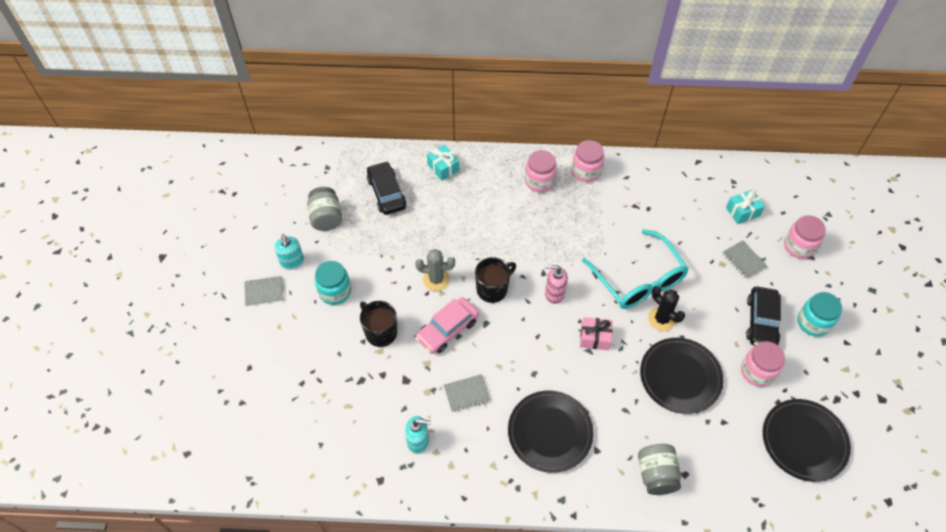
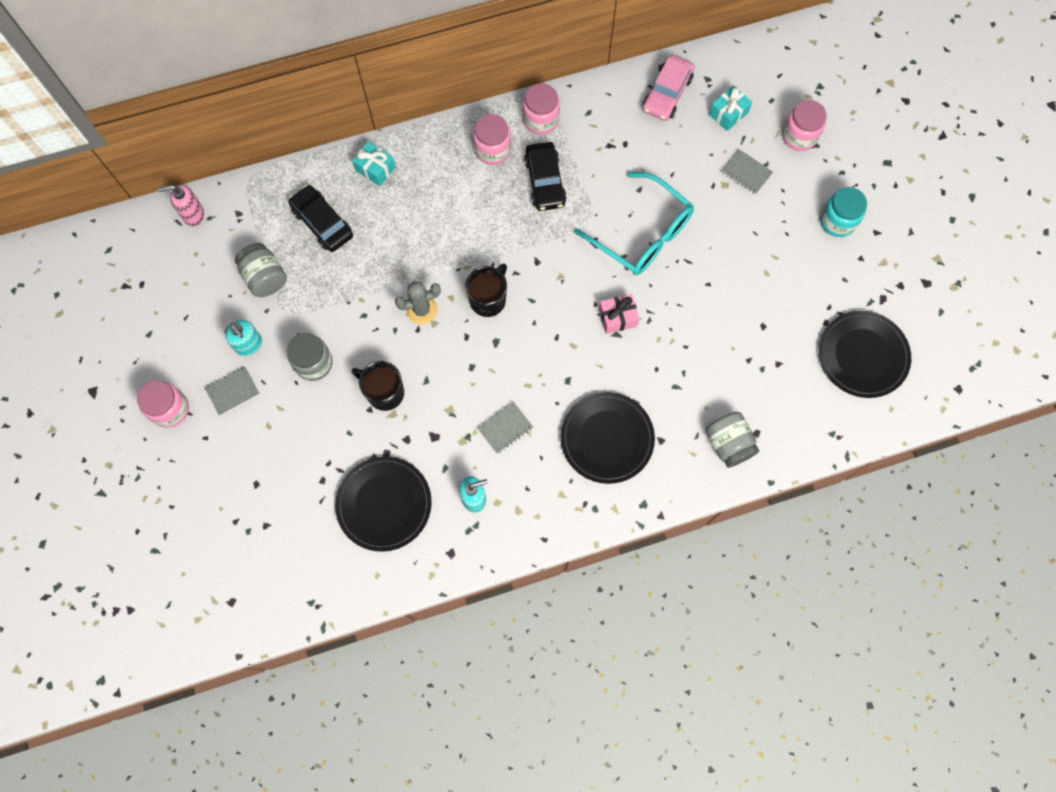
camera: 20 degrees left, 15 degrees up
(335, 291) = (313, 363): turquoise jar -> grey jar
(447, 329) = (456, 363): pink car -> pink car (667, 93)
(554, 293) = (557, 281): pink soap dispenser -> pink soap dispenser (193, 214)
(661, 319) = (680, 272): black cactus -> none
(680, 377) = (720, 330): black plate -> black plate (384, 504)
(757, 371) = (796, 296): pink jar -> pink jar (170, 409)
(761, 321) = (784, 238): black car -> black car (545, 181)

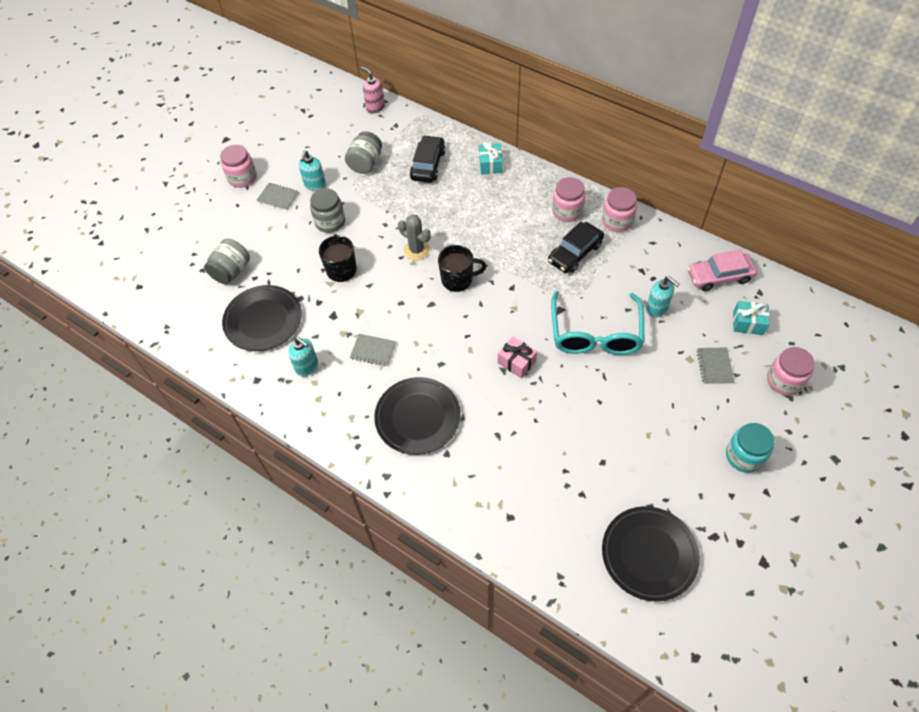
camera: 55 degrees right, 15 degrees down
(658, 167) = (657, 309): none -> turquoise soap dispenser
(728, 444) = (483, 502): grey jar -> grey jar (231, 271)

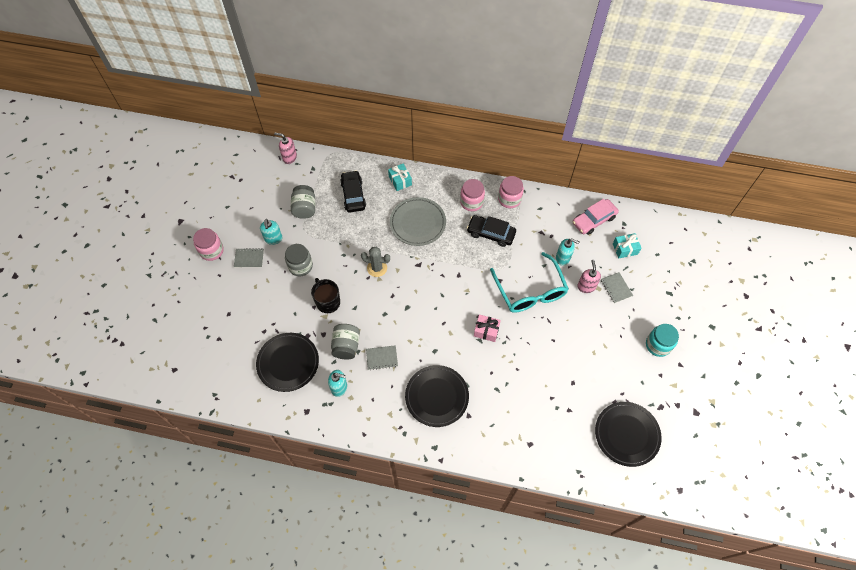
camera: 25 degrees left, 5 degrees up
(231, 271) = (243, 332): grey jar -> grey jar (346, 346)
(458, 279) = (418, 281): black mug -> none
(489, 215) = (418, 223): none -> grey plate
(575, 253) = (491, 233): black car -> black car turned 90 degrees clockwise
(673, 351) = (586, 286): none -> pink soap dispenser
(784, 381) = (662, 283): pink jar -> none

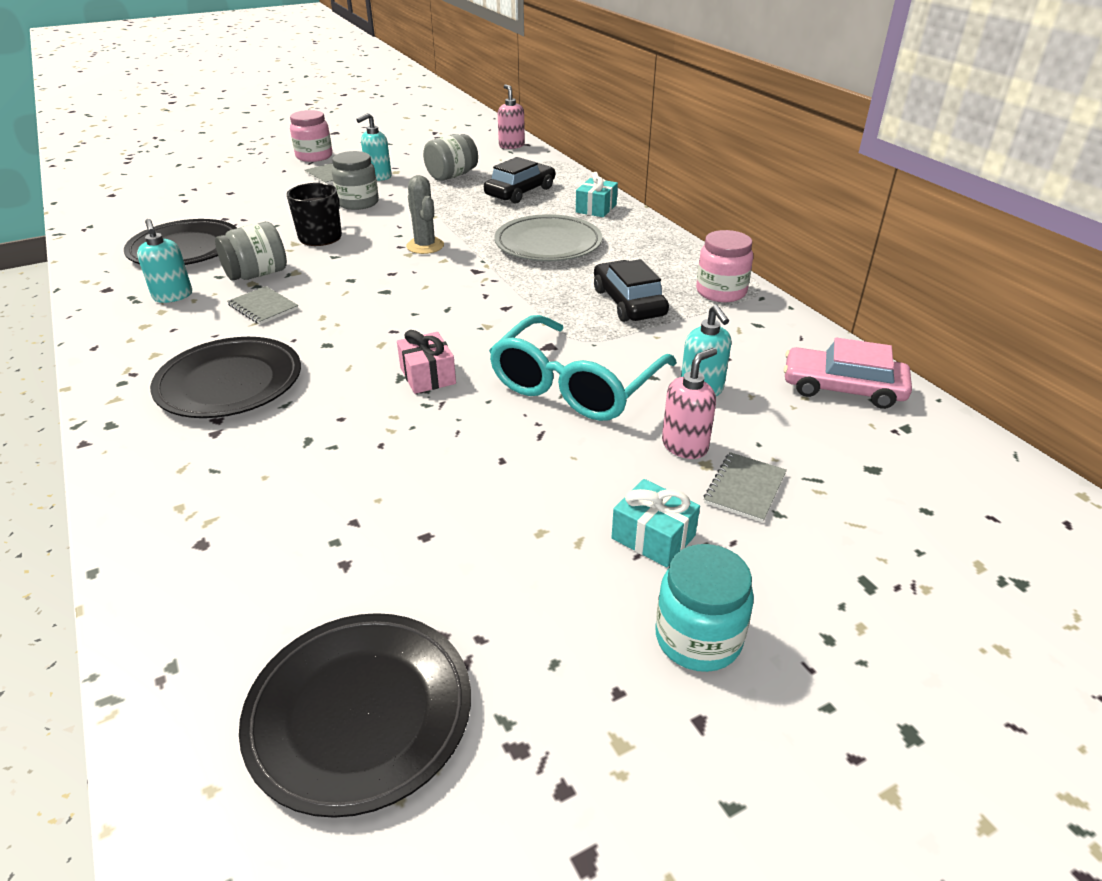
camera: 50 degrees right, 25 degrees down
(471, 202) = (656, 266): pink jar -> none
(625, 249) = (854, 456): turquoise gift -> turquoise gift (653, 537)

